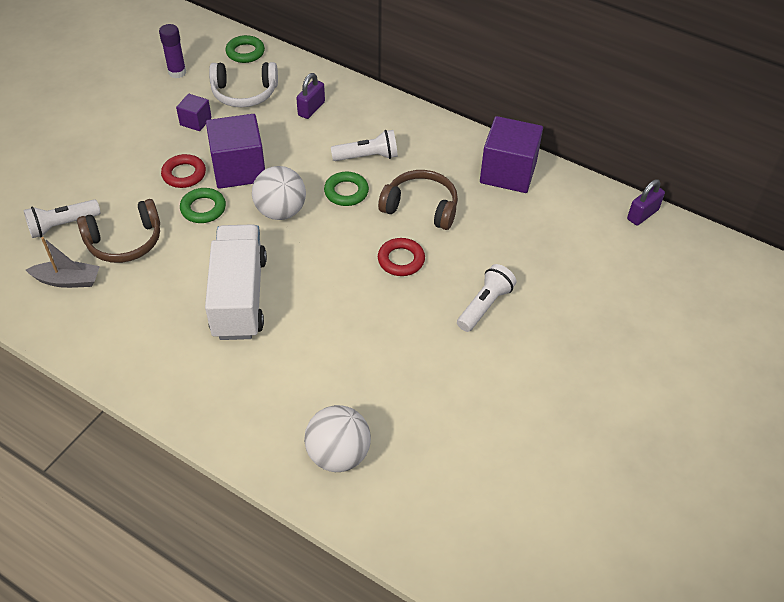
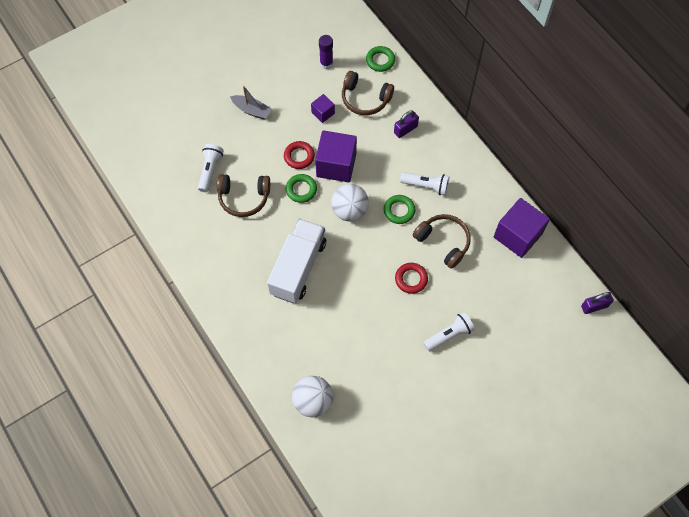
camera: 25 degrees right, 15 degrees up
(62, 225) = (210, 170): white flashlight -> white flashlight turned 105 degrees clockwise
(68, 280) = (200, 215): grey boat -> grey boat (252, 110)
(244, 93) = (365, 99): white headphones -> brown headphones

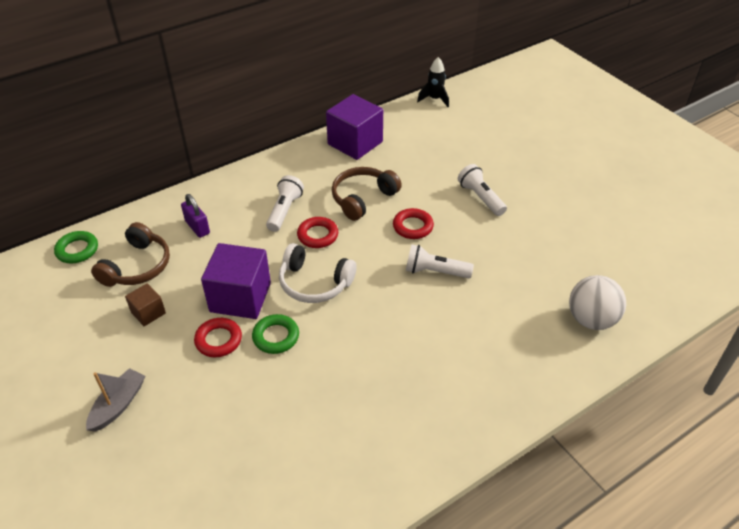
camera: 90 degrees left, 20 degrees down
(210, 170) = (224, 462): white flashlight -> white flashlight (435, 271)
(244, 198) = (282, 410): brown headphones -> none
(298, 268) = (402, 338): white truck -> none
(323, 113) = (148, 313): purple cube -> brown cube
(326, 63) = (60, 309): purple glue stick -> none
(349, 211) = (314, 283): white ball -> white headphones
(399, 211) = (318, 235): green ring -> red ring
(594, 306) = (434, 99): purple padlock -> black rocket

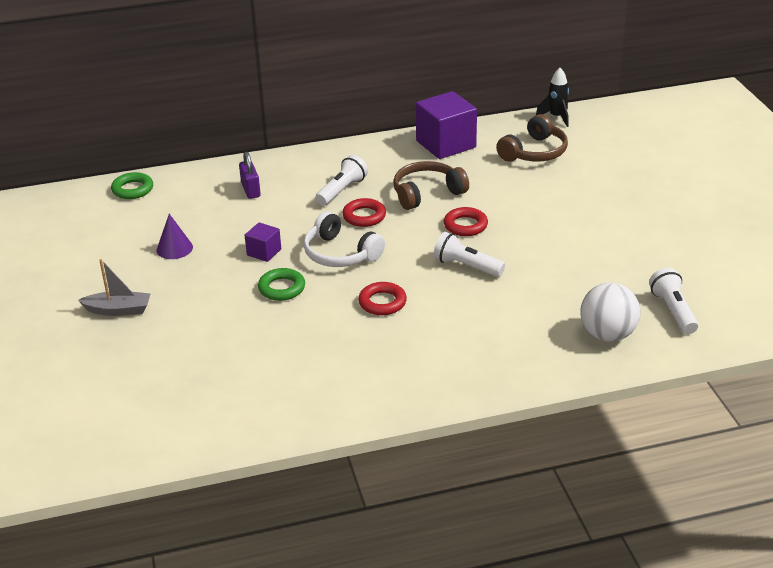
camera: 20 degrees right, 10 degrees down
(118, 405) = (118, 310): grey boat -> grey boat turned 45 degrees clockwise
(137, 266) = (181, 211): brown headphones -> brown headphones (534, 152)
(148, 313) = (174, 248): brown cube -> purple cone
(218, 340) = (228, 281): red ring -> red ring (382, 302)
(240, 297) = (264, 252): purple cube -> purple cube, size x0.51
(480, 198) = (553, 213): white flashlight -> white flashlight (673, 311)

